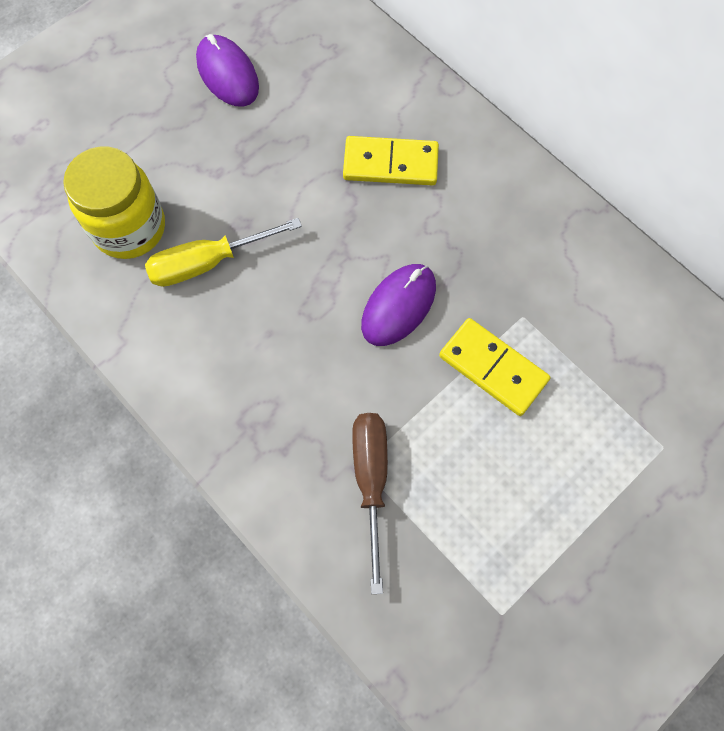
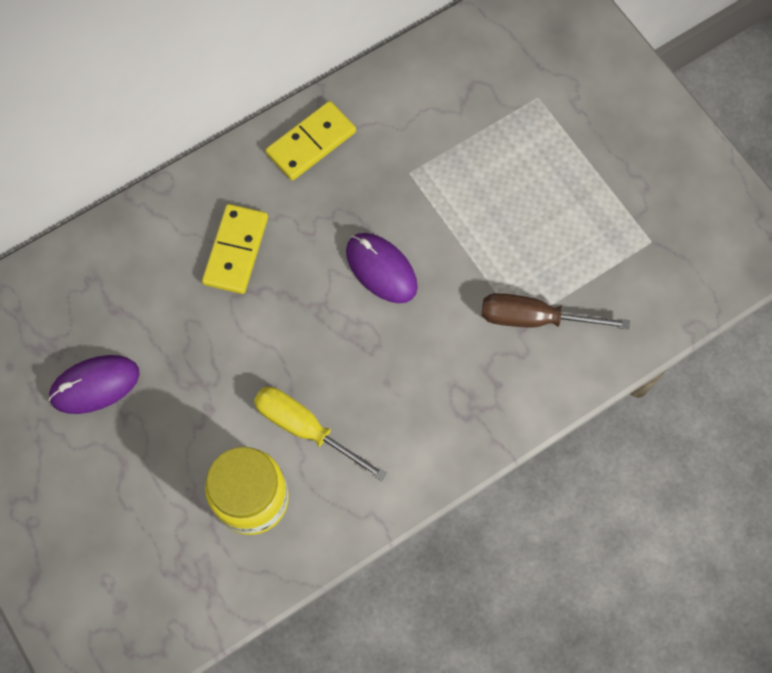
camera: 80 degrees left, 0 degrees up
(208, 262) = (305, 428): yellow screwdriver -> yellow screwdriver turned 135 degrees clockwise
(493, 368) = (451, 205): yellow domino -> yellow domino (311, 143)

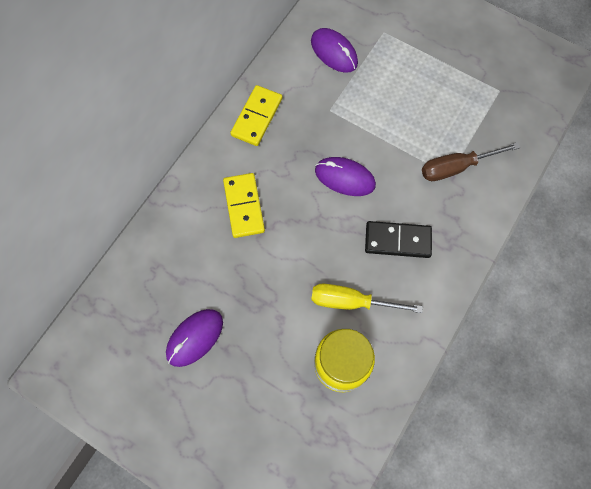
camera: 25 degrees left, 0 degrees up
(405, 379) = (397, 240): none -> black domino
(456, 98) = (334, 52): none -> purple mouse

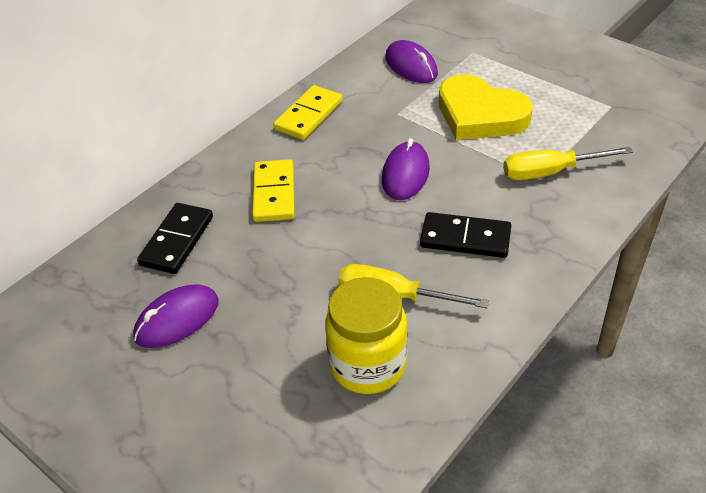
camera: 10 degrees right, 25 degrees down
(177, 262) = (177, 241): none -> black domino
(345, 178) = (405, 174): purple mouse -> purple mouse turned 75 degrees clockwise
(396, 107) = (480, 114): none -> yellow heart
(456, 167) = (550, 172): brown screwdriver -> yellow screwdriver

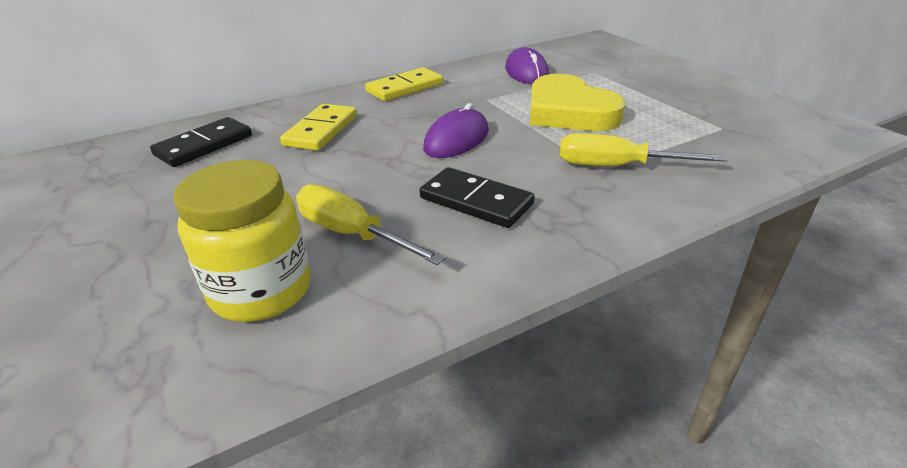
camera: 20 degrees right, 10 degrees down
(177, 319) = (133, 201): purple mouse -> none

